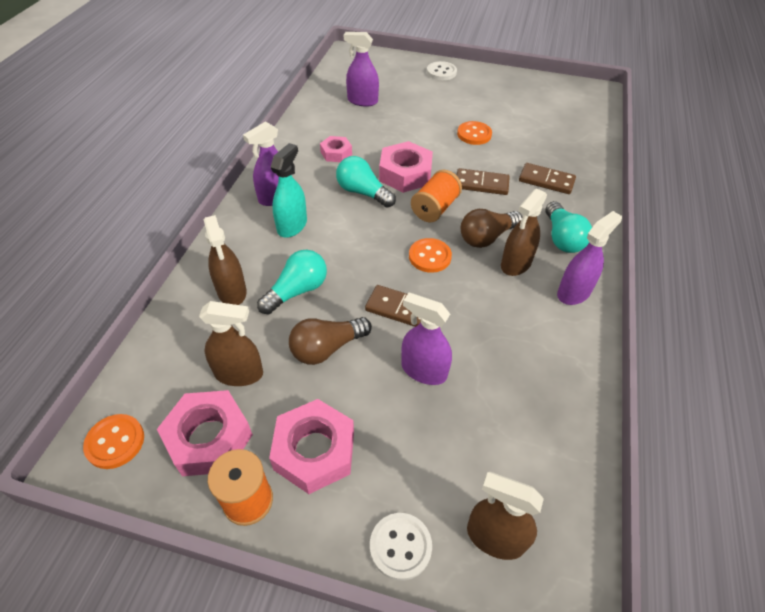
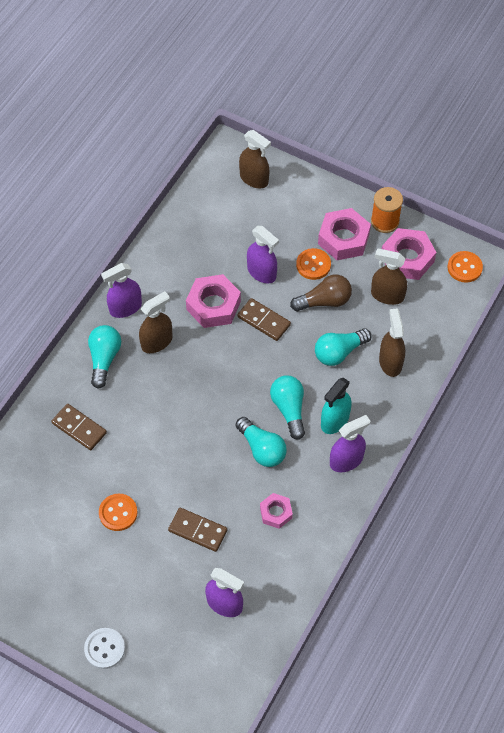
camera: 165 degrees left, 10 degrees up
(344, 227) = (289, 409): none -> turquoise light bulb
(400, 546) = (305, 185): white button -> none
(405, 174) = (213, 466): pink nut -> pink nut (213, 305)
(429, 256) = (224, 363): orange button -> orange button (313, 265)
(435, 208) = (200, 415): orange spool -> none
(481, 184) = (144, 436): brown domino -> brown domino (198, 530)
(486, 237) = (168, 373): brown light bulb -> none

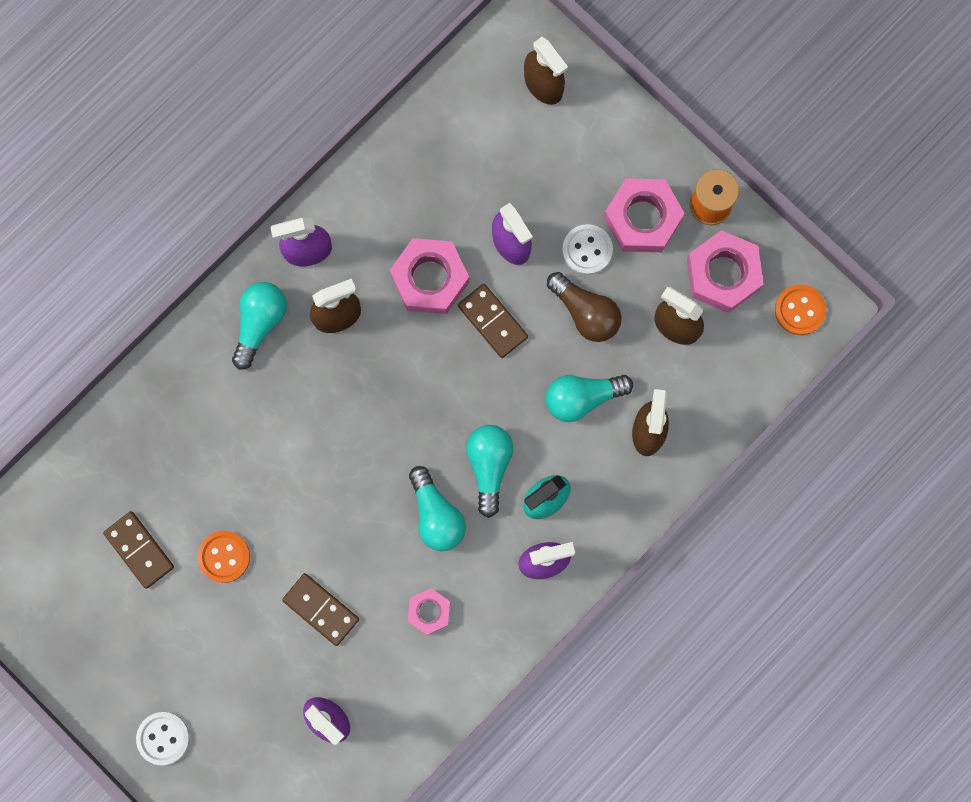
camera: 15 degrees right, 20 degrees up
(79, 428) = (202, 420): brown domino -> brown domino (139, 550)
(313, 265) = (587, 250): orange button -> white button
(324, 301) = (585, 312): brown light bulb -> brown light bulb turned 45 degrees clockwise

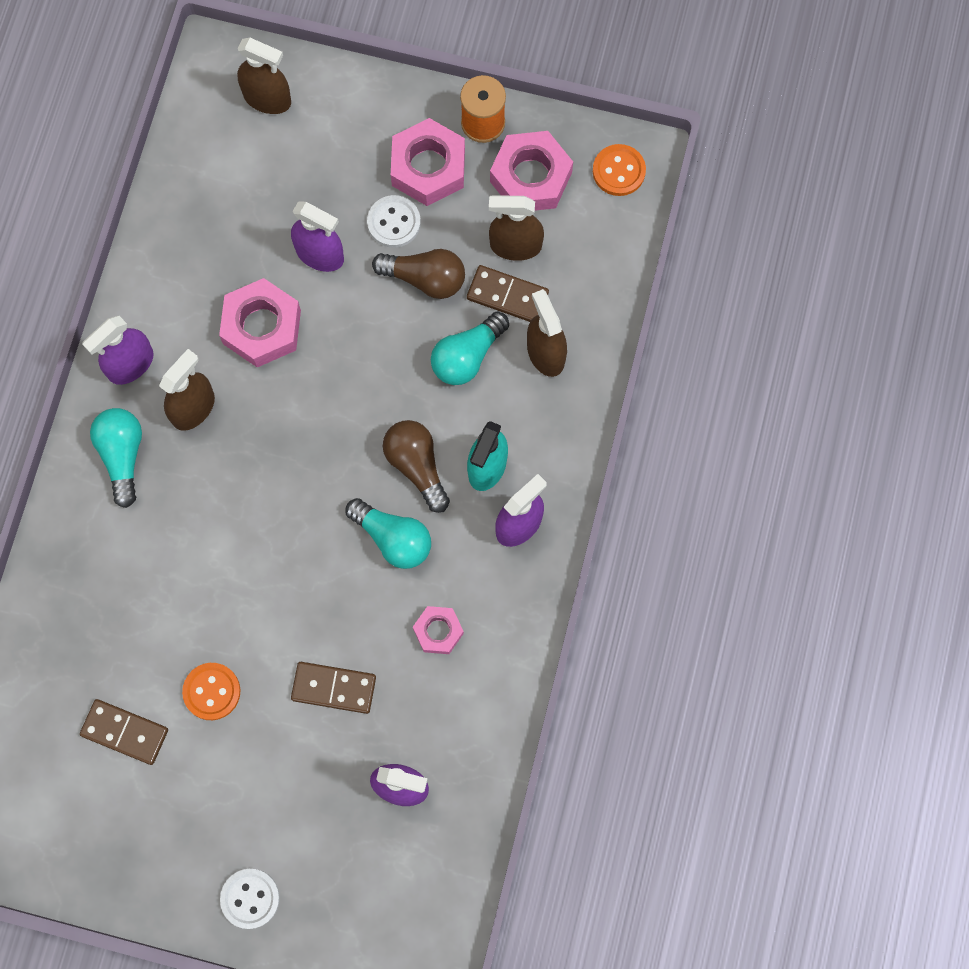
camera: 30 degrees left, 5 degrees down
(489, 466) = (417, 466): turquoise light bulb -> brown light bulb
(492, 321) = (343, 333): brown domino -> brown domino (507, 296)

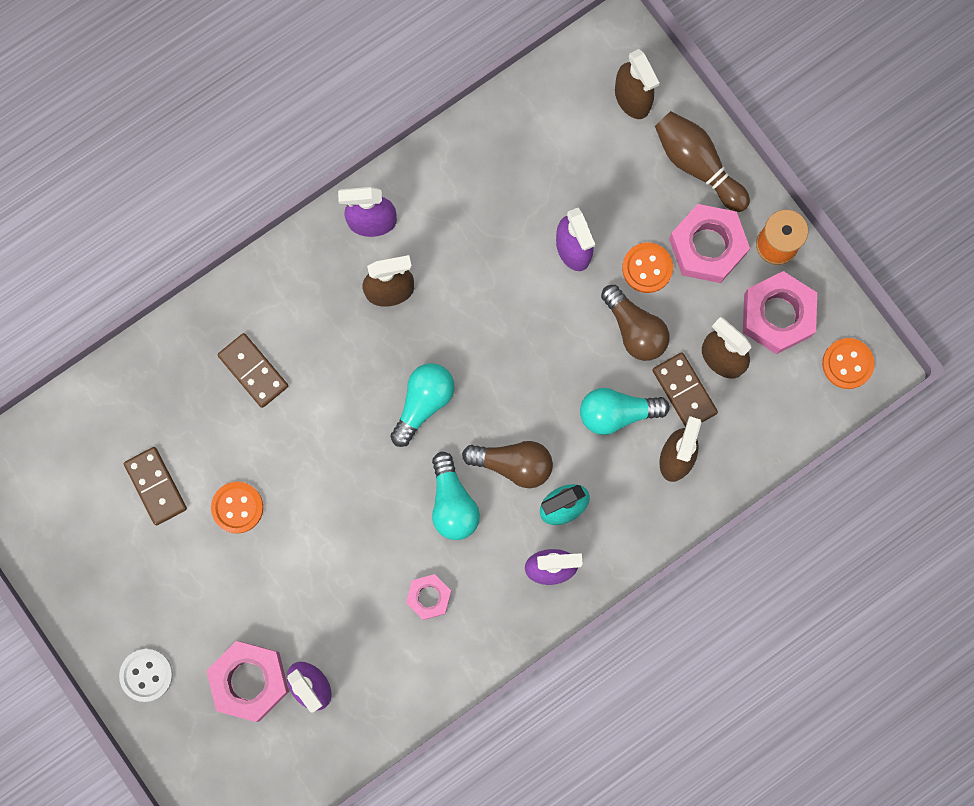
camera: 40 degrees right, 5 degrees up
(122, 455) = (312, 285): turquoise light bulb -> turquoise light bulb (423, 403)
(262, 327) = (487, 270): pink nut -> pink nut (249, 681)
(334, 688) = (323, 576): brown domino -> brown domino (253, 371)
(365, 110) = (697, 165): none -> brown bowling pin
(394, 222) = (647, 268): white button -> orange button
(417, 466) = (513, 464): brown light bulb -> brown light bulb turned 90 degrees clockwise

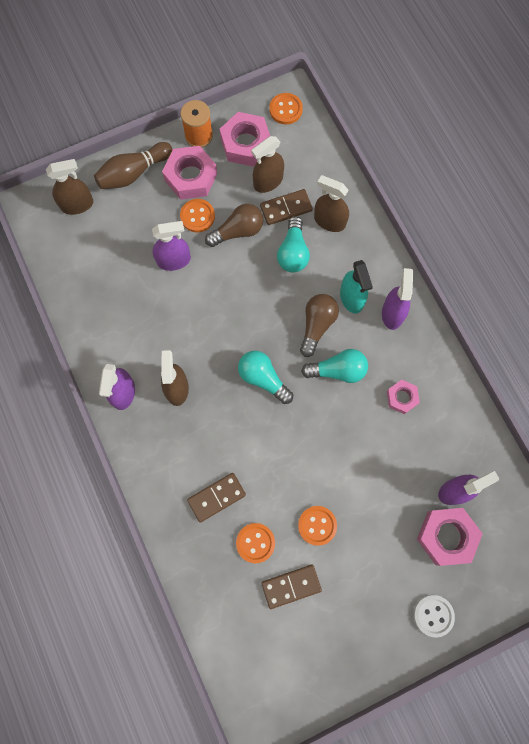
camera: 80 degrees left, 5 degrees down
(203, 431) = (255, 543): none -> orange button

